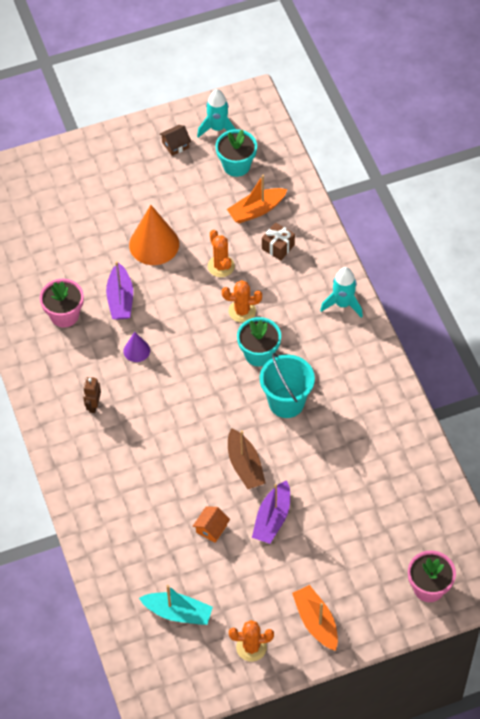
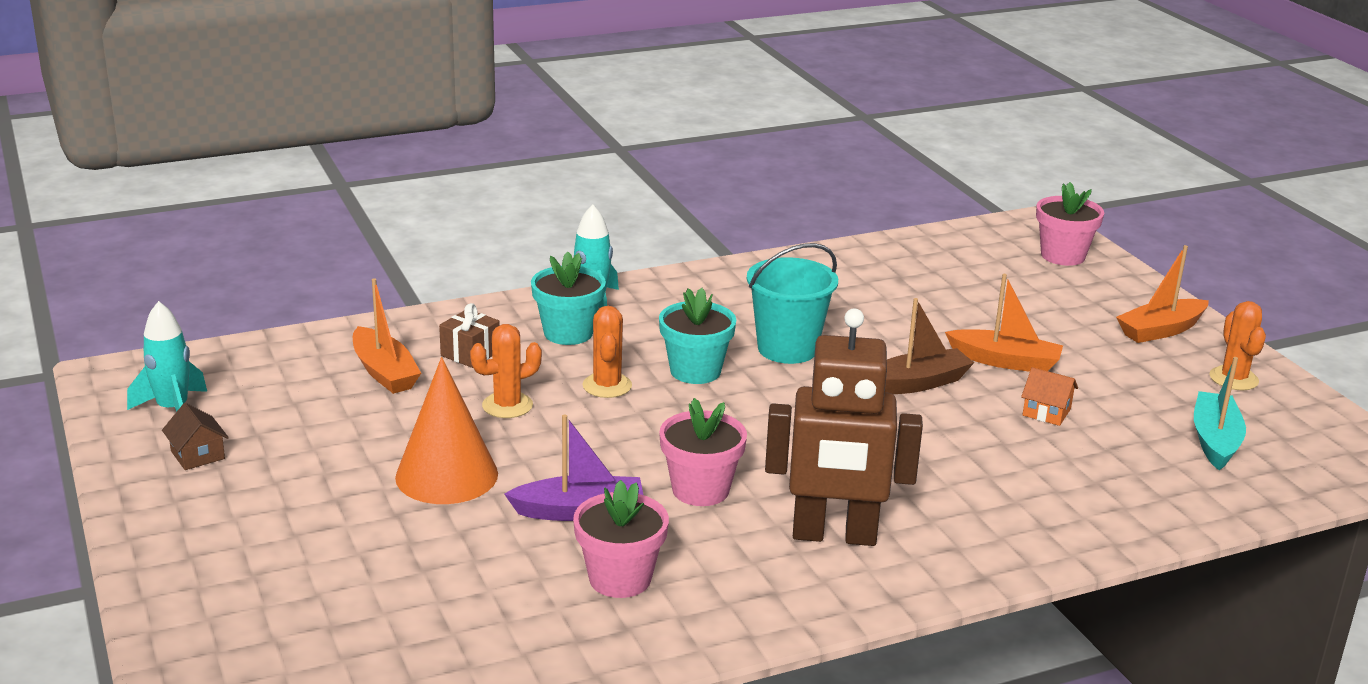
camera: 95 degrees left, 30 degrees down
(93, 405) = (834, 535): brown robot -> brown robot, size x2.42
(136, 350) = (700, 490): purple cone -> pink flower pot
(236, 165) = (273, 391): turquoise flower pot -> turquoise flower pot (568, 333)
(272, 519) = (1005, 361): purple boat -> orange boat

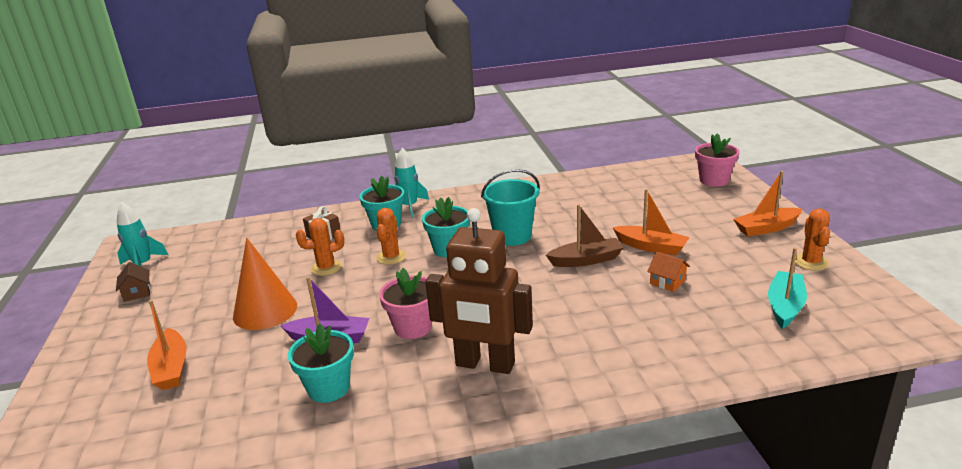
camera: 15 degrees right, 0 degrees up
(384, 372) = (269, 246): orange boat -> orange boat (171, 368)
(620, 578) = (328, 388): pink flower pot -> turquoise flower pot

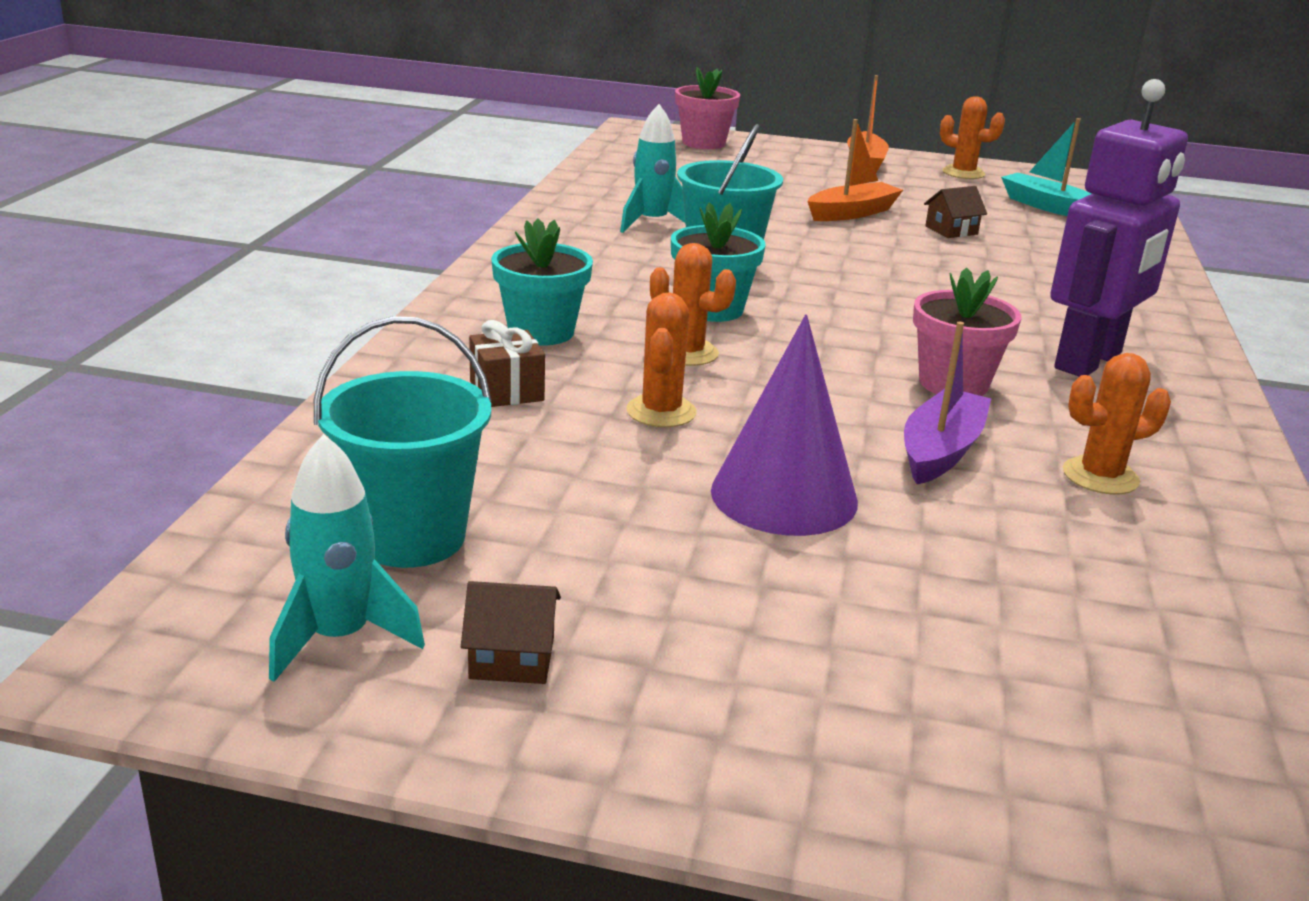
camera: 70 degrees left, 0 degrees up
(171, 368) = (946, 629): orange boat -> none
(204, 255) = (410, 537): none -> turquoise bucket
(265, 311) = (784, 496): orange cone -> purple cone
(328, 388) = (1100, 476): turquoise flower pot -> orange cactus
(409, 207) = (492, 301): turquoise rocket -> turquoise rocket (652, 223)
(485, 364) = (1089, 361): brown robot -> purple robot
(586, 260) = (851, 248): brown boat -> none
(667, 282) = (951, 230): orange house -> brown house

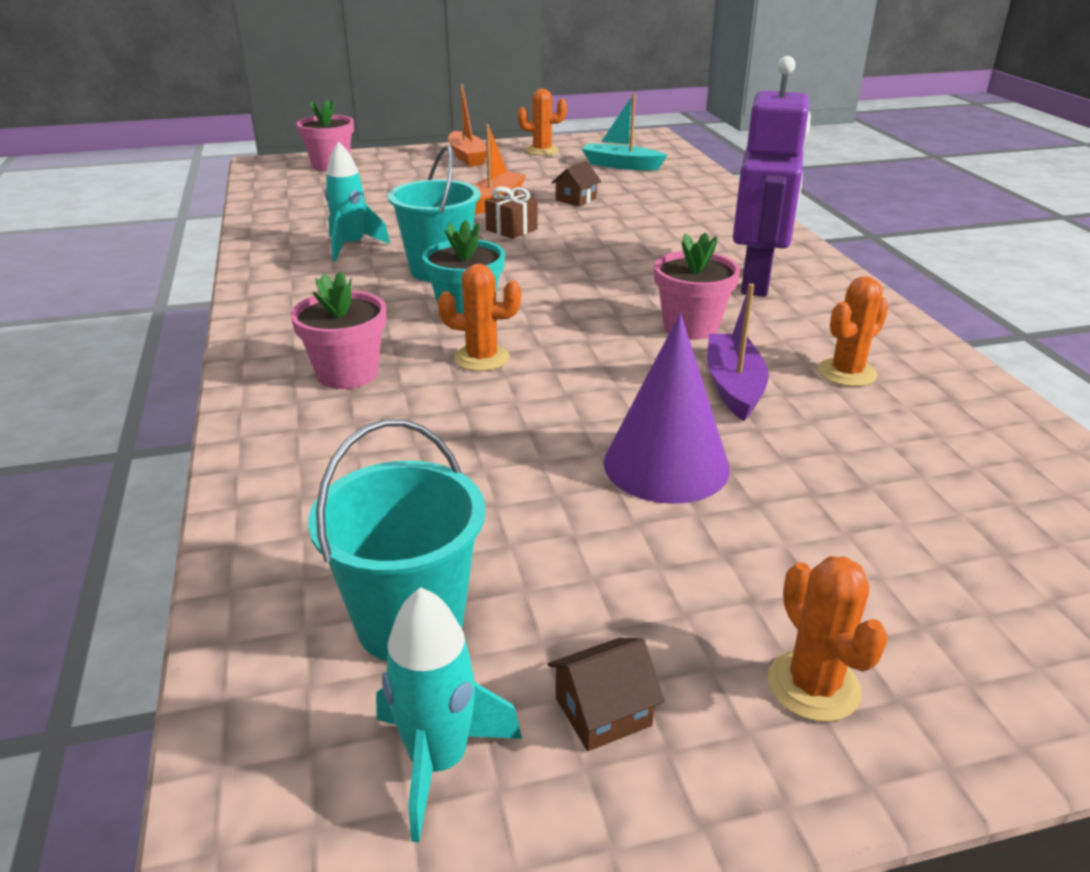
camera: 25 degrees left, 5 degrees up
(506, 391) = (367, 441): brown gift -> brown gift (511, 229)
(541, 332) = (347, 374): turquoise flower pot -> pink flower pot
(661, 412) = (510, 419): orange cactus -> orange cactus (813, 686)

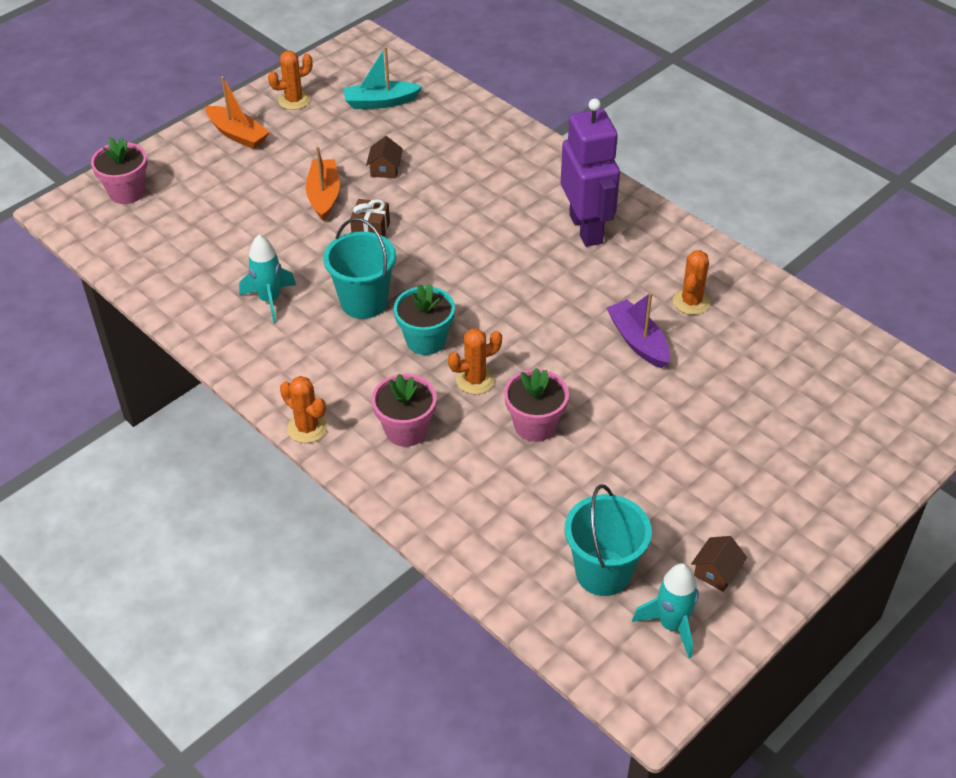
camera: 30 degrees left, 15 degrees up
(666, 465) = (644, 420): purple cone -> none
(690, 327) = (577, 295): pink flower pot -> pink flower pot (535, 425)
(813, 686) = (787, 519): orange cactus -> orange cactus (307, 428)

